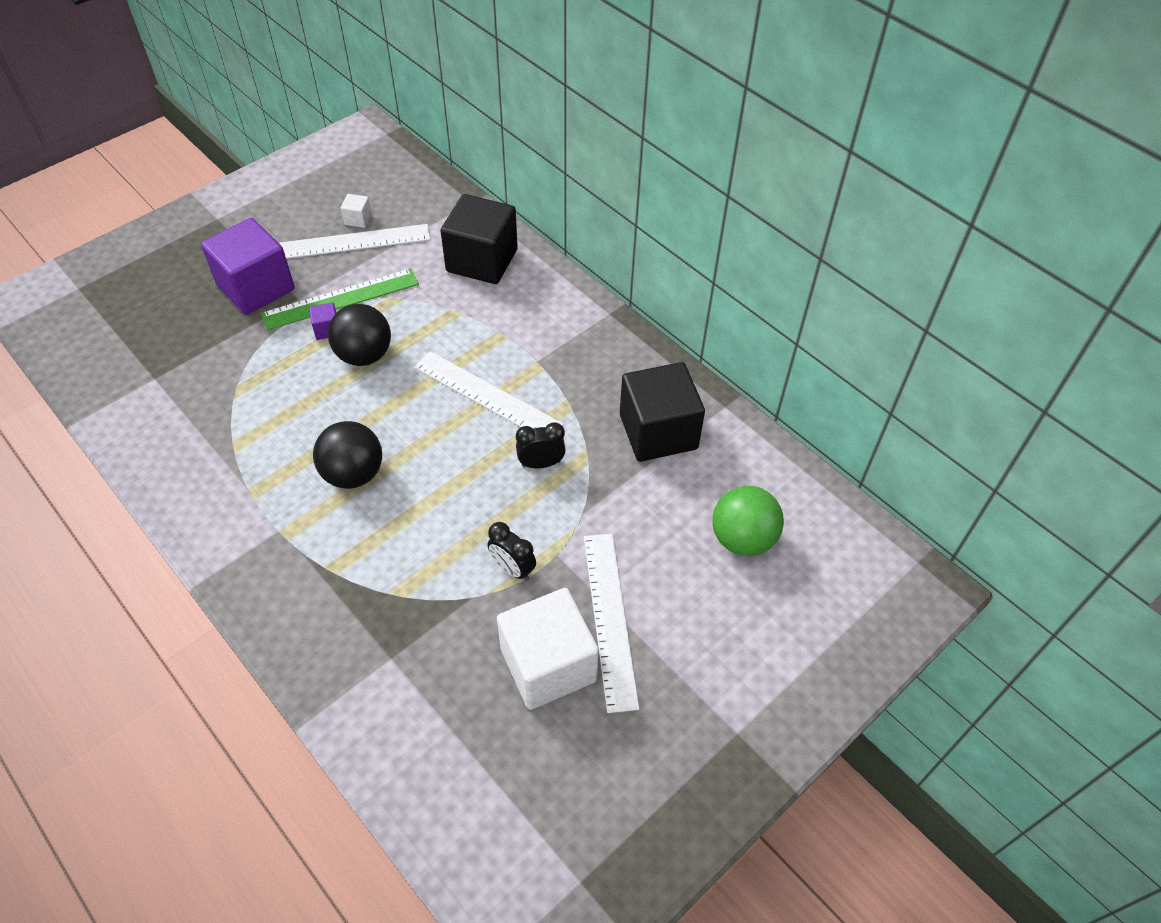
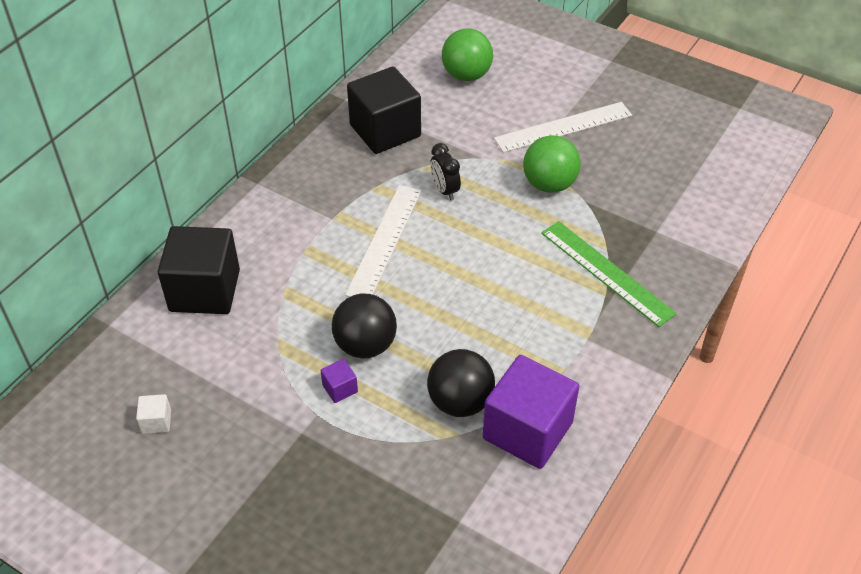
camera: 105 degrees left, 5 degrees down
(256, 287) = (295, 480): purple cube -> purple cube (527, 430)
(341, 299) = (292, 392): green ruler -> green ruler (606, 272)
(353, 474) = (507, 307): black ball -> black ball (460, 402)
(354, 242) = (197, 411): white ruler -> none
(512, 568) = (549, 184): black clock -> green ball
(548, 664) = (614, 149): white cube -> none

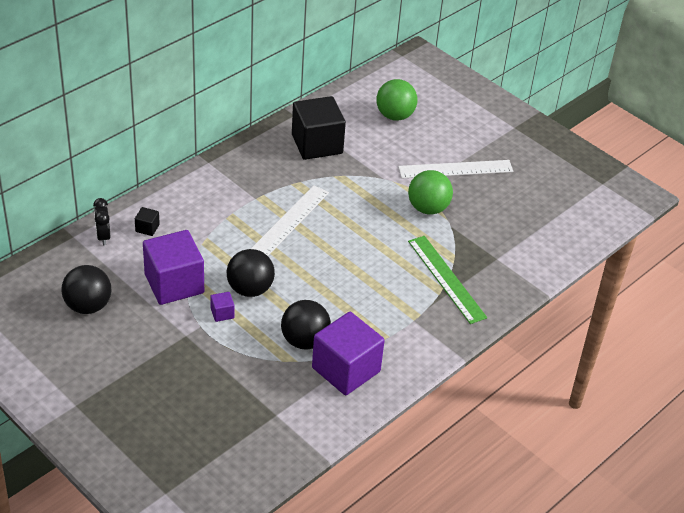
camera: 10 degrees right, 5 degrees down
(156, 421) = (88, 306): white cube -> black ball
(205, 290) = (147, 228): black cube -> black cube, size x0.41
(263, 361) = (174, 284): none -> purple cube
(445, 190) = (346, 196): black clock -> black clock (103, 237)

